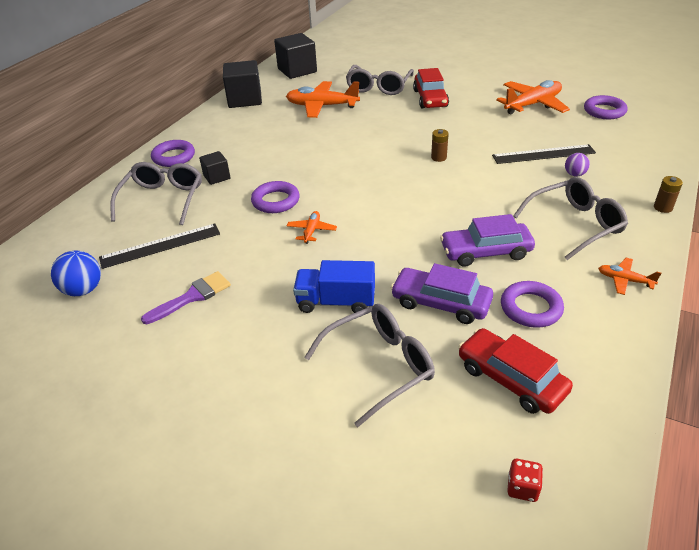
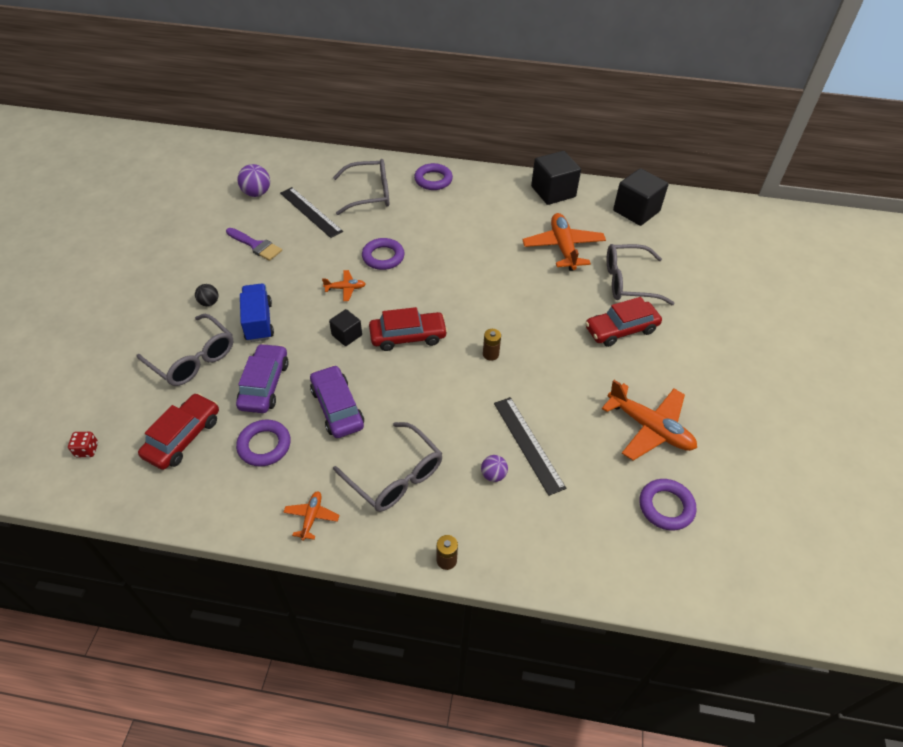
camera: 70 degrees right, 10 degrees up
(83, 290) = (257, 193): blue ball -> purple ball
(217, 177) = (410, 213): black cube -> black cube (347, 335)
(280, 346) = (209, 302): none -> black ball
(400, 198) = (408, 336): none -> red car

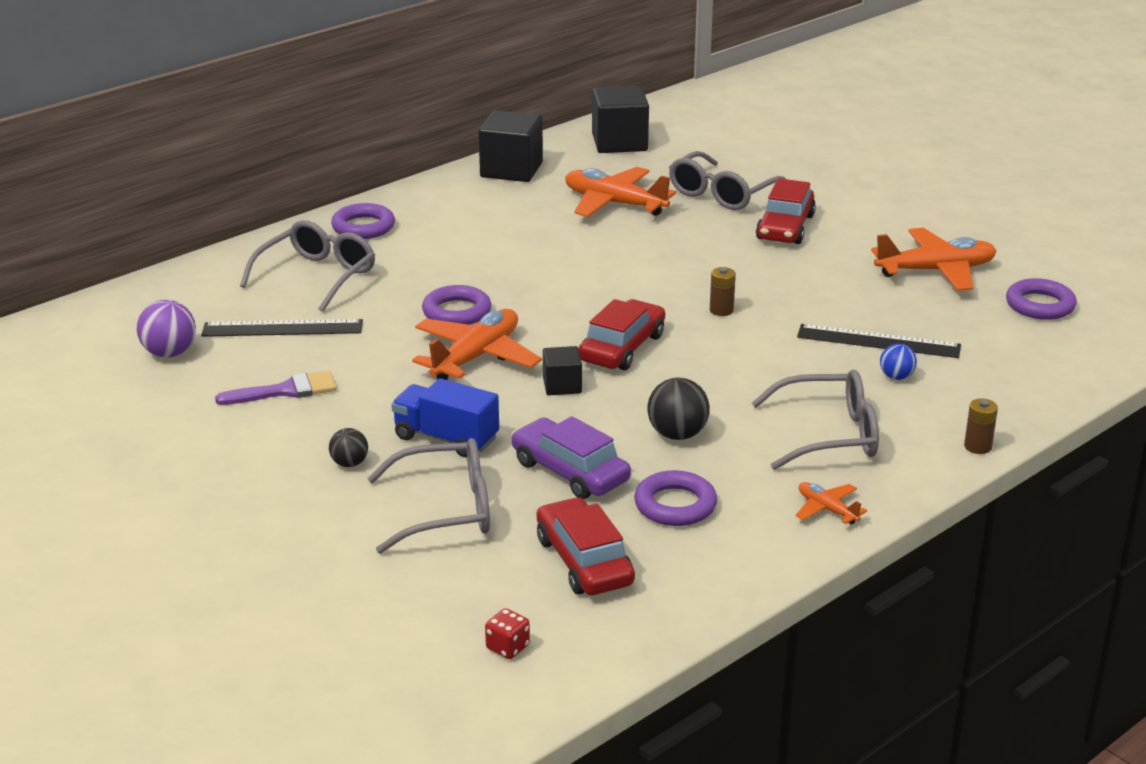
camera: 50 degrees left, 20 degrees down
(337, 408) = (677, 434): purple car -> black ball
(345, 288) = (476, 357): orange plane -> orange plane, size x2.03
(493, 475) = (896, 377): purple ball -> blue ball

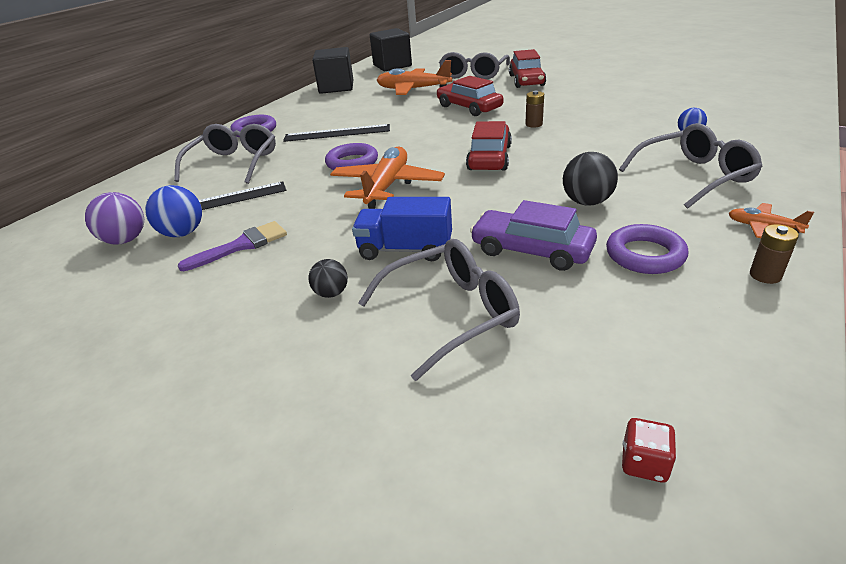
camera: 15 degrees left, 5 degrees up
(230, 360) = (183, 233): none -> blue ball
(562, 385) = (468, 190): black cube -> none
(584, 561) = (622, 329): red car -> red car (469, 107)
(878, 341) = (651, 119): black ruler -> black ruler (337, 133)
(935, 271) = (637, 81): orange plane -> none
(977, 446) = (800, 160): brown battery -> brown battery (765, 275)
(1040, 305) = (717, 84): purple ring -> none

